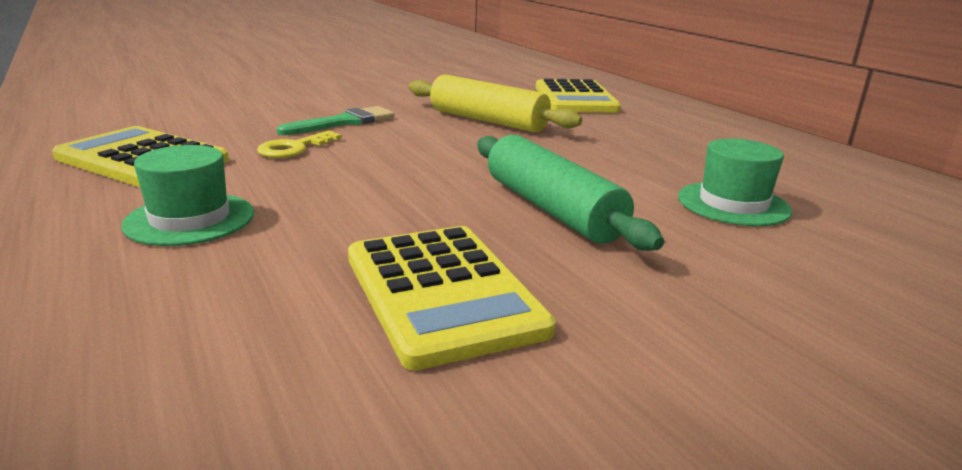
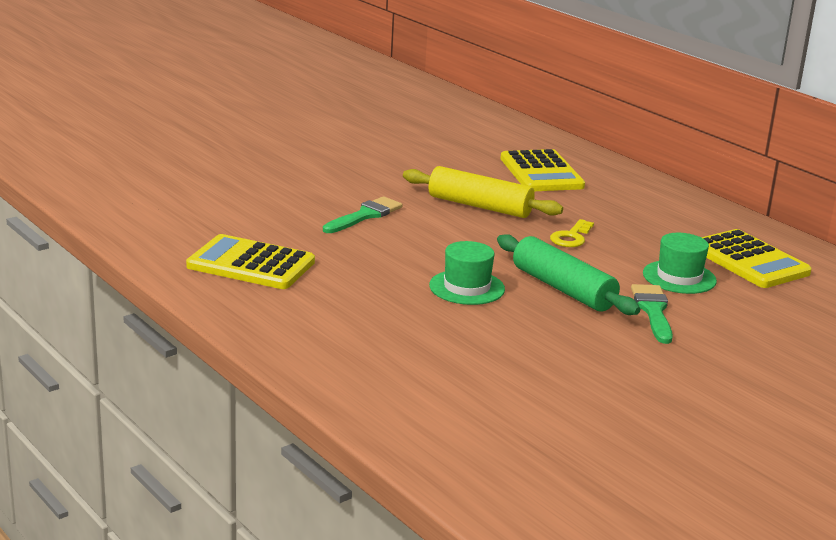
camera: 10 degrees left, 0 degrees up
(190, 219) = (340, 310): green hat -> green hat (467, 287)
(294, 148) = (350, 246): yellow key -> yellow key (571, 237)
(442, 293) = (524, 346): yellow calculator -> yellow calculator (749, 261)
(688, 248) = (653, 311): none -> green brush

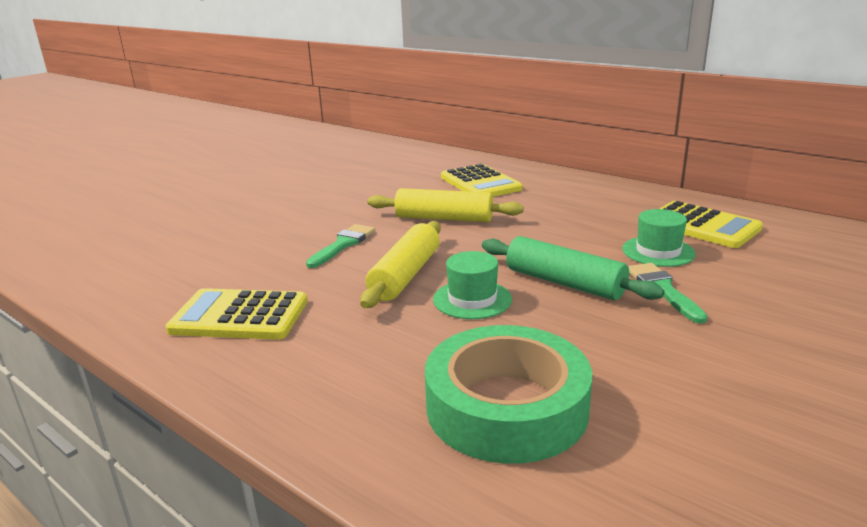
camera: 10 degrees left, 0 degrees up
(414, 256) = (405, 275): none -> yellow rolling pin
(451, 369) = (506, 407): none -> green tape
(571, 237) = (539, 232): yellow key -> none

